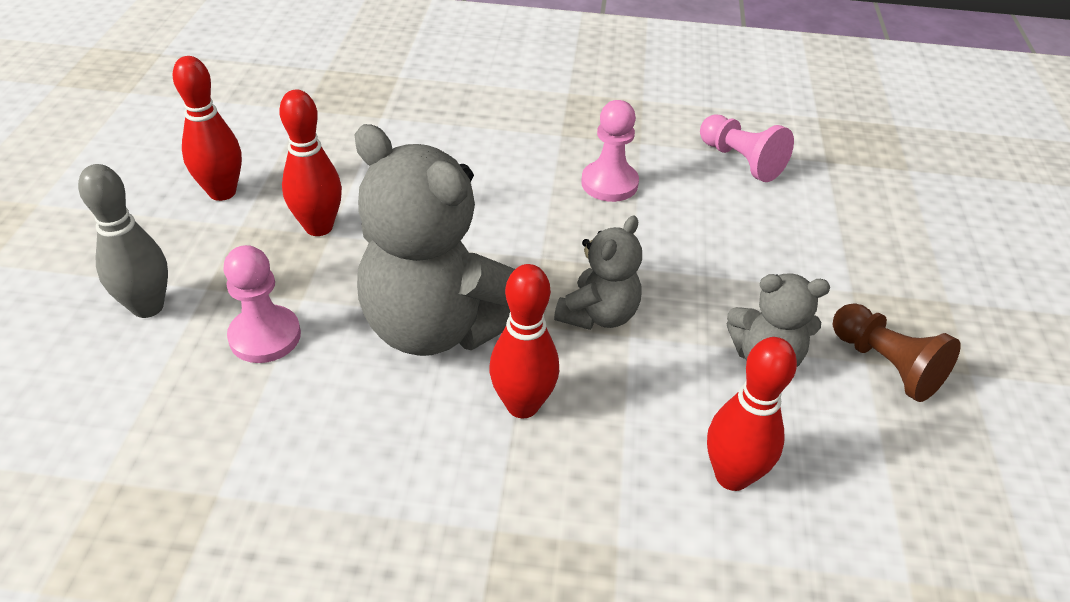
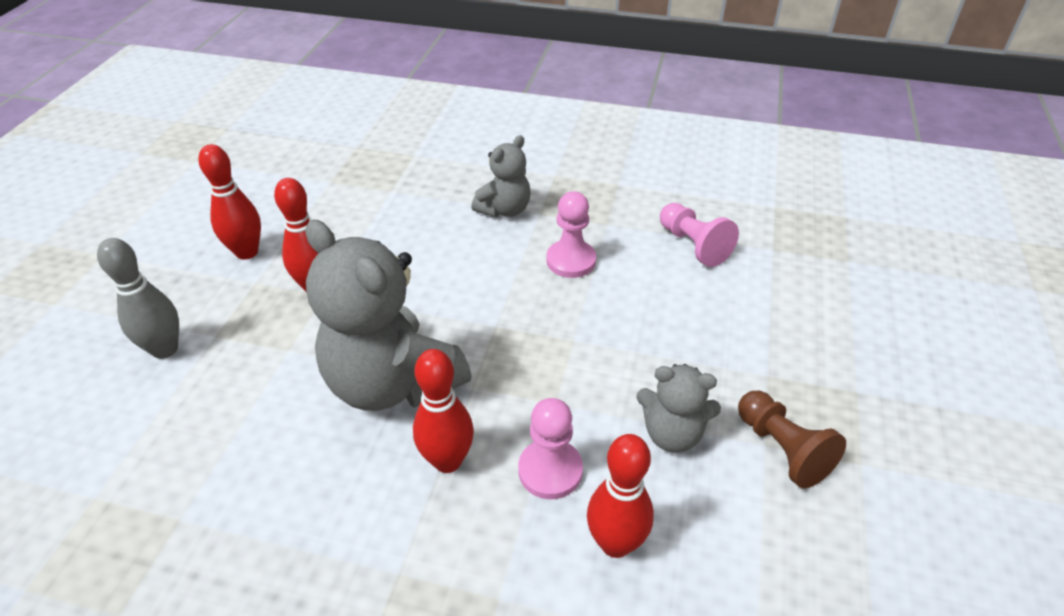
camera: 10 degrees right, 0 degrees up
(265, 336) = (250, 382): pink pawn -> pink pawn (550, 470)
(598, 315) = (532, 382): grey teddy bear -> grey teddy bear (504, 209)

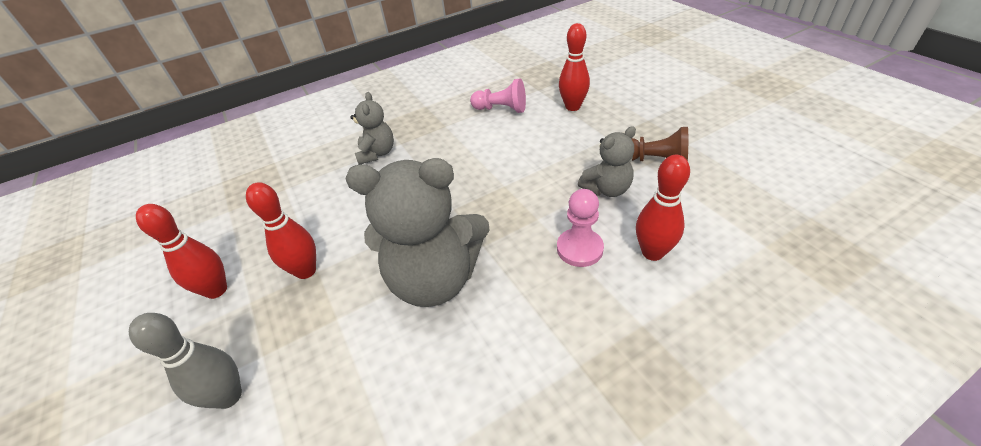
camera: 40 degrees left, 0 degrees up
(447, 461) = (523, 289): red bowling pin -> red bowling pin (572, 107)
(571, 260) = (450, 153): pink pawn -> none

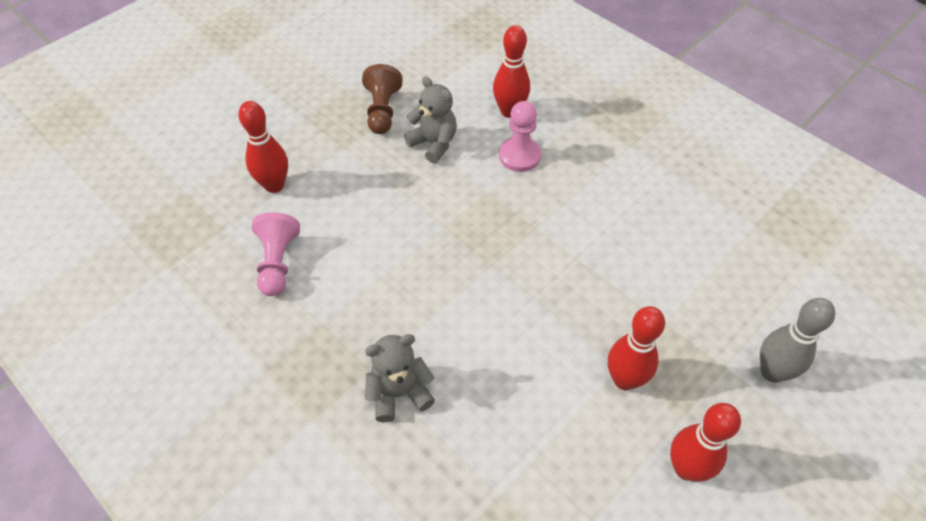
camera: 110 degrees left, 10 degrees up
(435, 279) = (591, 254): grey teddy bear -> none

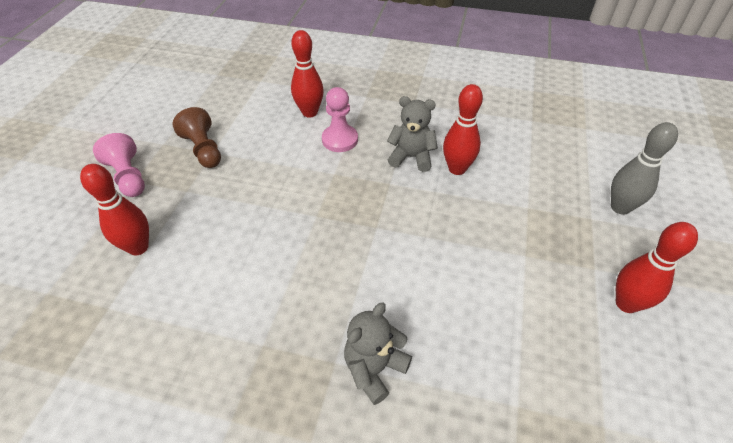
camera: 30 degrees left, 5 degrees down
(278, 262) = (183, 312): pink pawn -> pink pawn (128, 177)
(434, 143) = (265, 157): grey teddy bear -> grey teddy bear (411, 157)
(624, 379) = (535, 262): red bowling pin -> red bowling pin (457, 169)

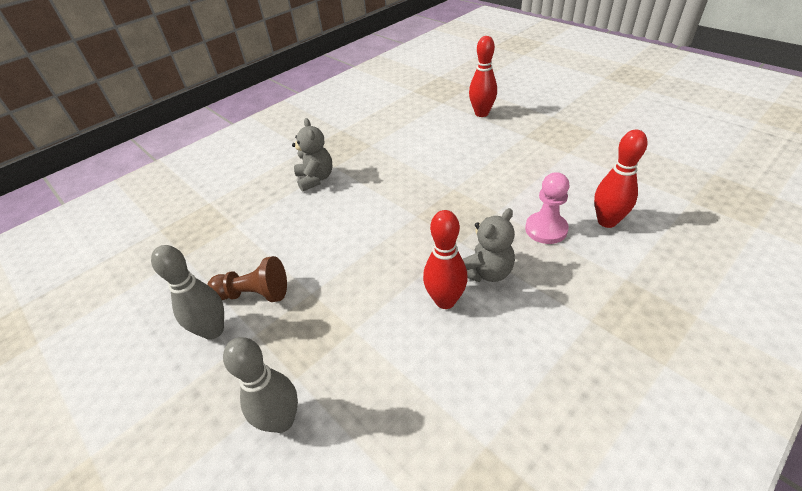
camera: 125 degrees right, 5 degrees down
(128, 177) = (558, 114): pink pawn -> none
(204, 150) = (574, 148): brown pawn -> brown pawn (254, 294)
(626, 303) = (213, 330): red bowling pin -> grey bowling pin

